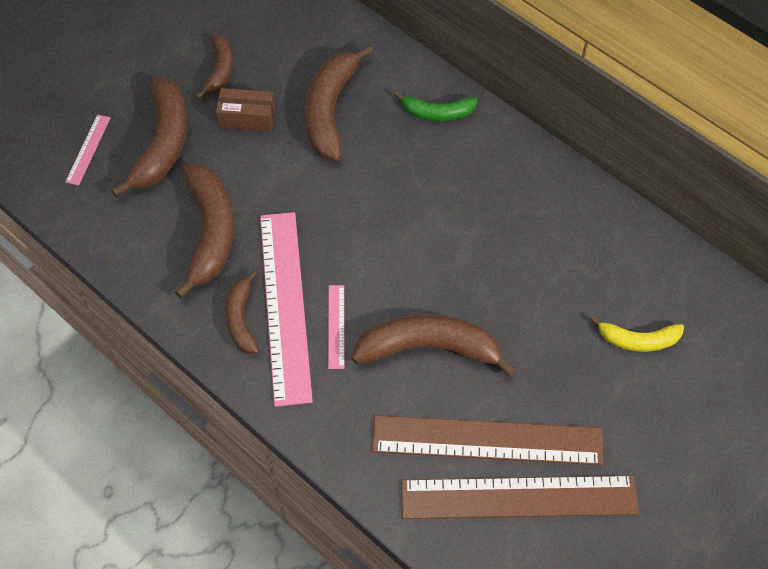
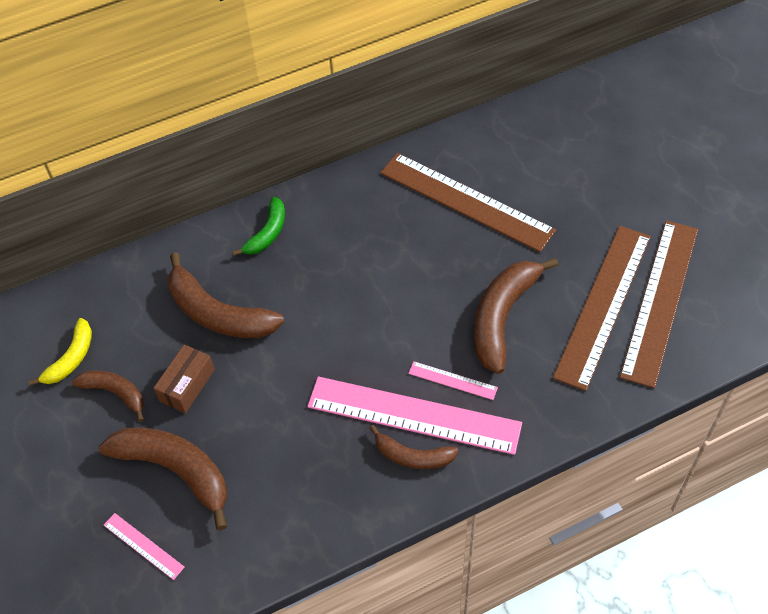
camera: 65 degrees left, 5 degrees down
(210, 231) = (303, 456): brown banana -> none
(560, 268) = (466, 201): none -> brown ruler
(638, 340) = (551, 176): yellow banana -> yellow banana (71, 358)

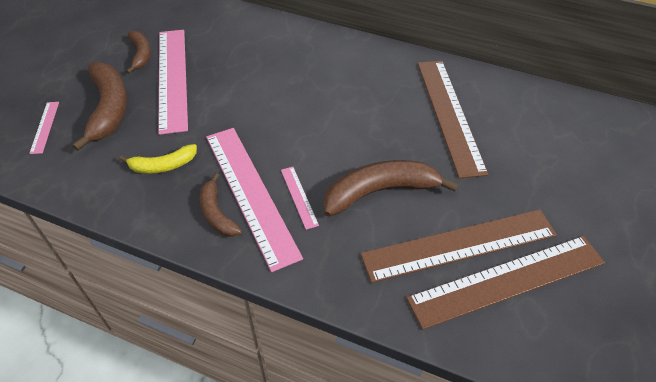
camera: 45 degrees right, 5 degrees down
(71, 358) = (148, 26): yellow banana -> yellow banana (163, 165)
(187, 385) = (172, 78): brown box -> pink ruler
(218, 313) = (235, 60): brown banana -> none
(267, 233) = (314, 45): green banana -> none

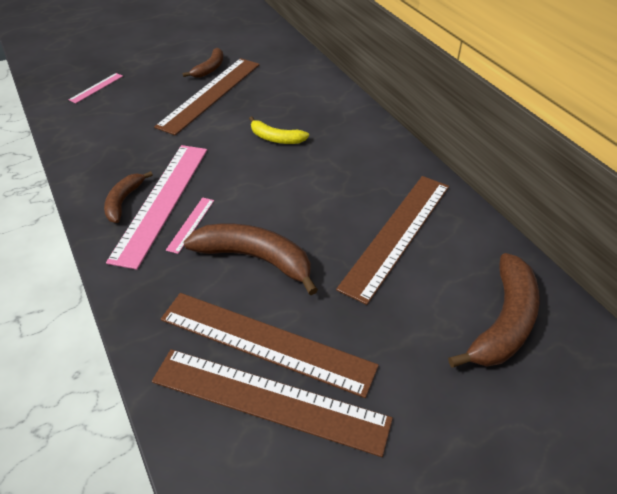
camera: 40 degrees right, 5 degrees down
(109, 108) = (146, 95): brown banana -> brown banana (504, 322)
(163, 165) = (131, 150): yellow banana -> yellow banana (276, 138)
(172, 78) = (210, 94): pink ruler -> brown ruler

